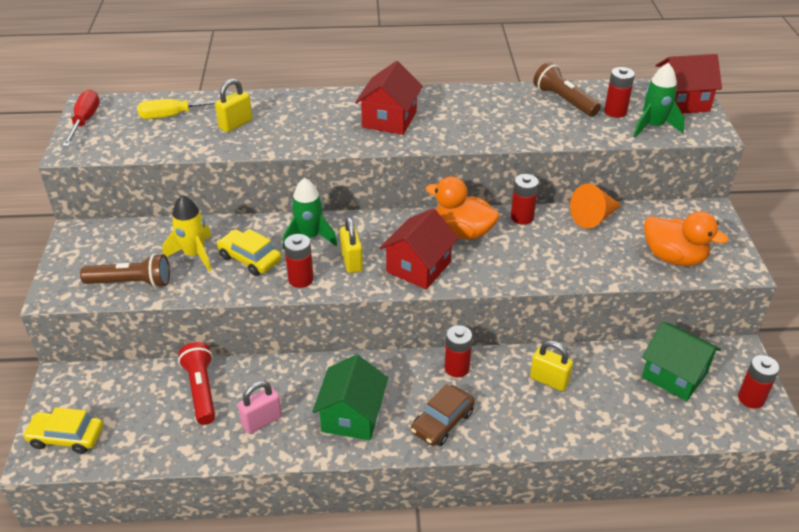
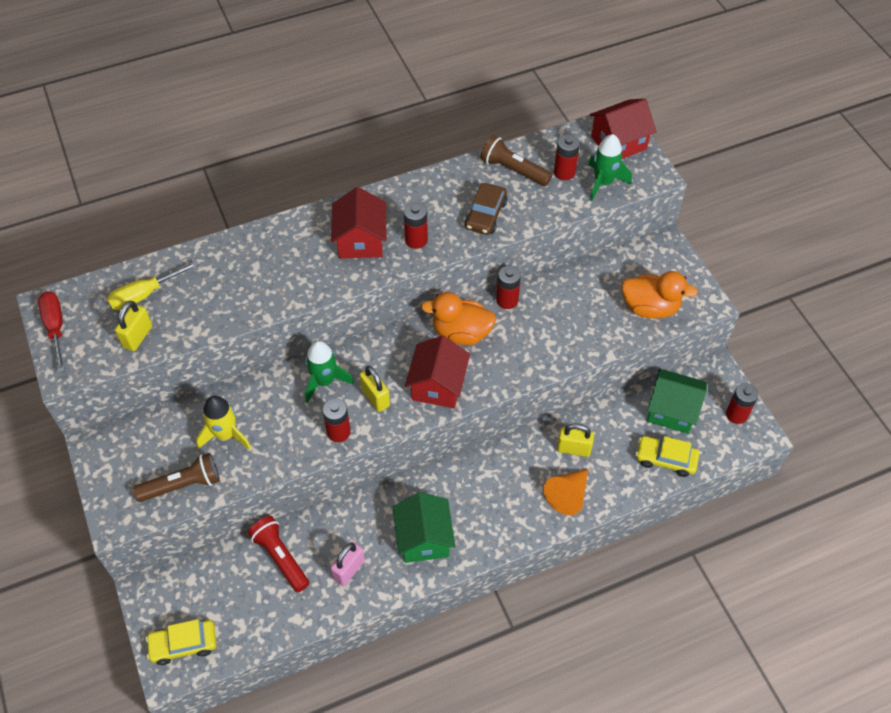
camera: 20 degrees left, 15 degrees up
(236, 124) = (213, 289): yellow padlock -> yellow padlock (138, 337)
(250, 259) = (280, 423): yellow car -> yellow car (665, 459)
(442, 422) = (501, 519): brown car -> brown car (486, 215)
(457, 368) = (493, 461): red battery -> red battery (416, 240)
(594, 217) = (569, 281): orange cone -> orange cone (568, 495)

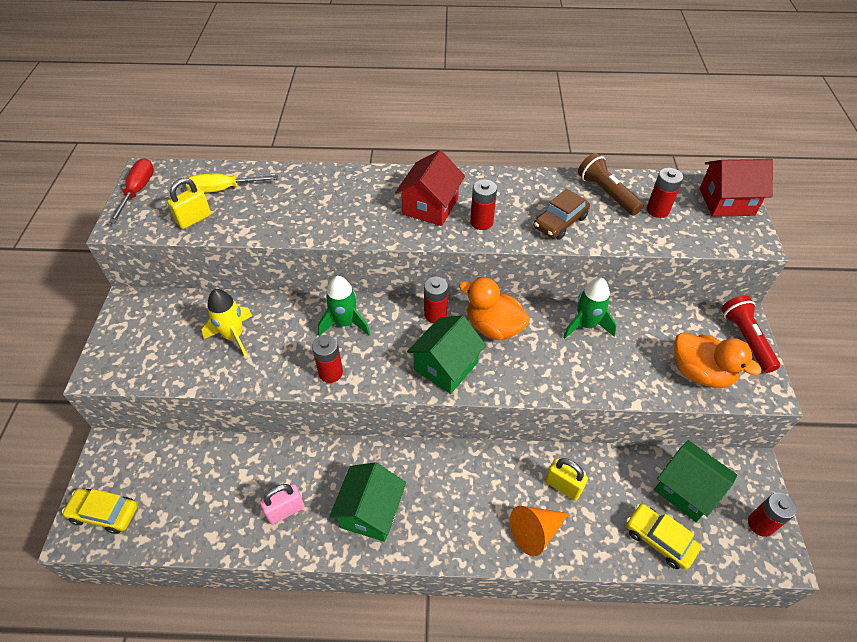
camera: 25 degrees right, 5 degrees down
(182, 485) = (170, 364): brown flashlight -> none
(280, 557) = (233, 470): red flashlight -> red flashlight (745, 339)
(375, 397) = (382, 355): yellow padlock -> none
(438, 385) = (446, 366): red house -> green house
(507, 300) = (553, 314): red battery -> red battery (435, 314)
(603, 182) = (695, 231): green rocket -> green rocket (586, 325)

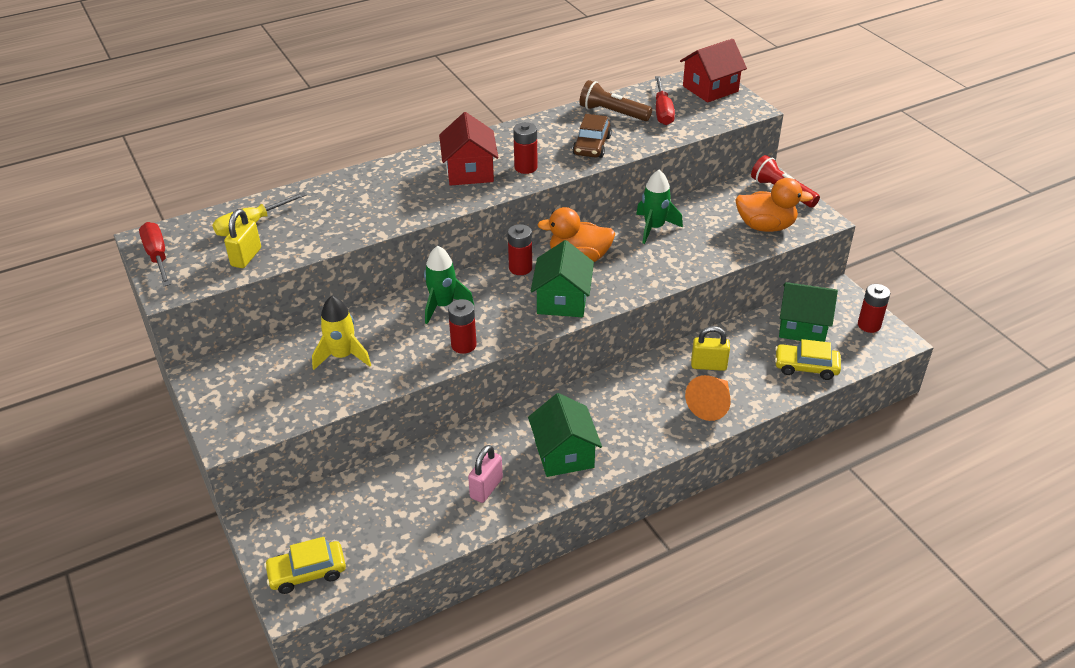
camera: 30 degrees left, 10 degrees down
(657, 210) = (662, 112): red battery -> red screwdriver

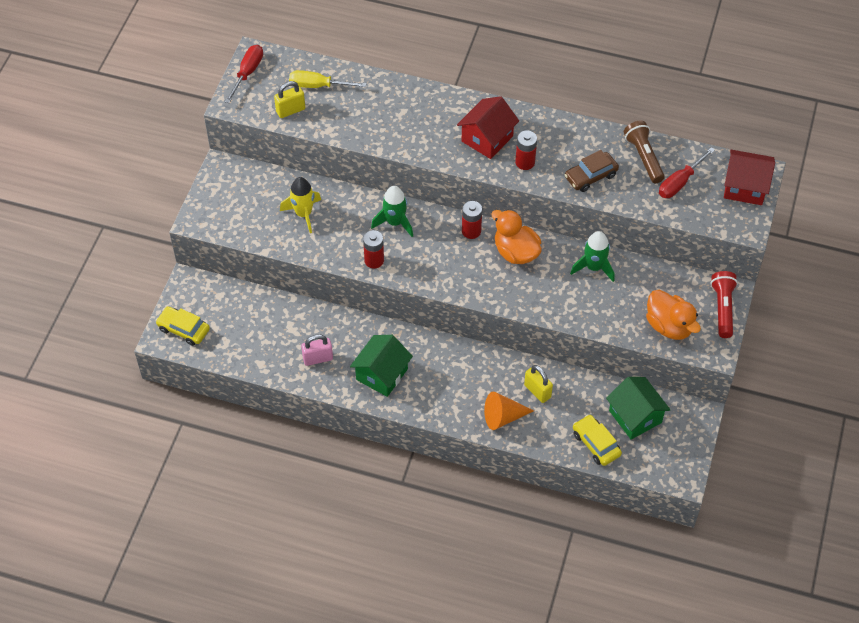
camera: 45 degrees right, 15 degrees up
(562, 300) = (466, 275): green house -> none
(869, 325) = (681, 453): red battery -> none

